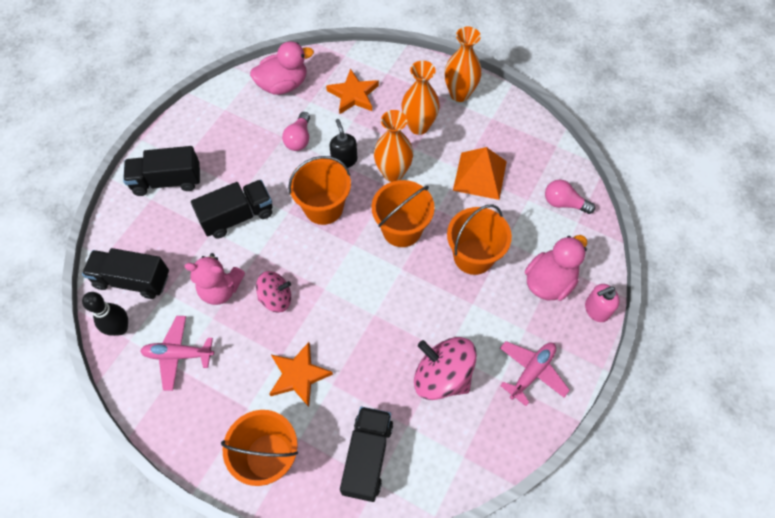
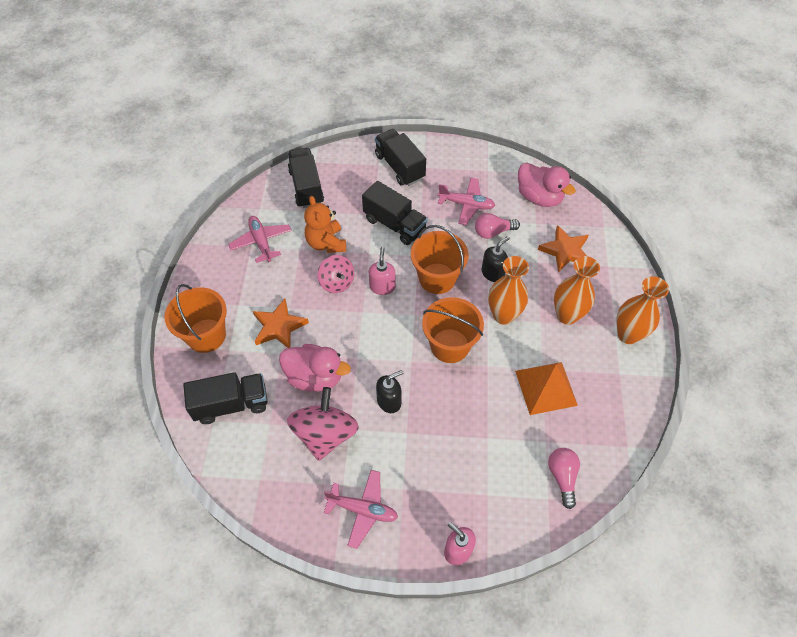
camera: 65 degrees right, 5 degrees down
(120, 328) = (266, 199): black bowling pin -> none
(221, 289) = (326, 243): pink teddy bear -> orange teddy bear
(253, 145) = (466, 204): none -> pink plane
(305, 259) = (382, 286): none -> pink soap dispenser
(434, 305) = (389, 401): none -> black soap dispenser
(473, 256) = (455, 415): orange bucket -> none
(549, 281) = (465, 493): pink duck -> pink duck (315, 377)

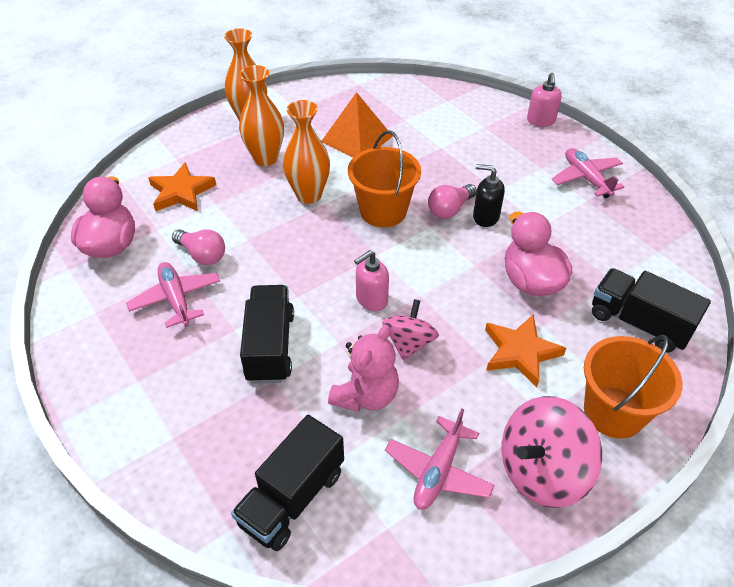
camera: 130 degrees left, 10 degrees down
(325, 434) = (567, 237): pink spinning top -> pink spinning top (541, 471)
(326, 243) = (366, 395): orange teddy bear -> pink teddy bear
(399, 167) = (157, 408): black truck -> none
(437, 278) = (313, 263): orange bucket -> none
(493, 273) = (263, 226): black soap dispenser -> none
(562, 477) = (422, 101): pink light bulb -> pink light bulb (450, 209)

